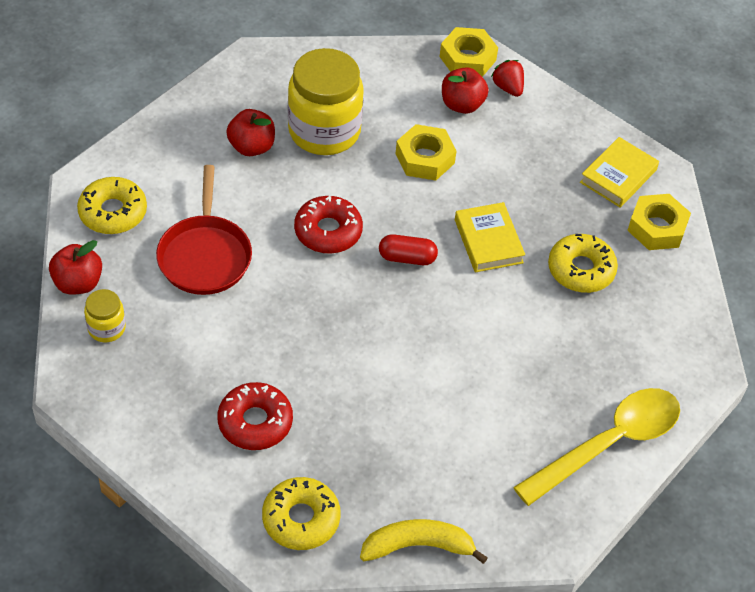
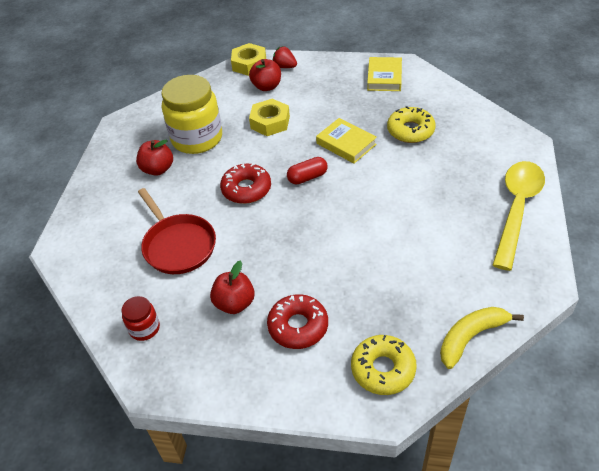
camera: 25 degrees left, 5 degrees down
(78, 283) = (101, 311): red apple -> red apple (234, 303)
(106, 328) = (144, 328): yellow jar -> red jar
(113, 212) = (93, 254): yellow donut -> none
(657, 227) = (429, 90): yellow nut -> none

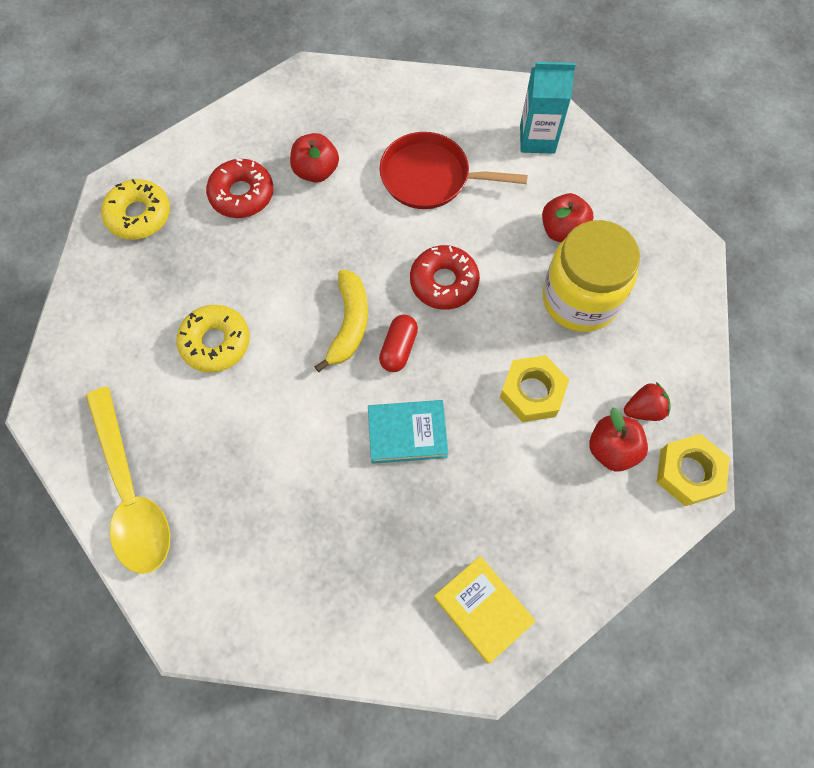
camera: 130 degrees right, 20 degrees up
(96, 220) = (537, 139): none -> turquoise carton
(144, 328) = (364, 100): red jar -> none
(285, 67) = (638, 510): red strawberry -> red strawberry (643, 409)
(346, 144) = (407, 433): yellow book -> turquoise book
(410, 130) = (351, 524): yellow donut -> yellow donut (215, 342)
(471, 337) = (83, 298): yellow banana -> yellow banana (349, 324)

